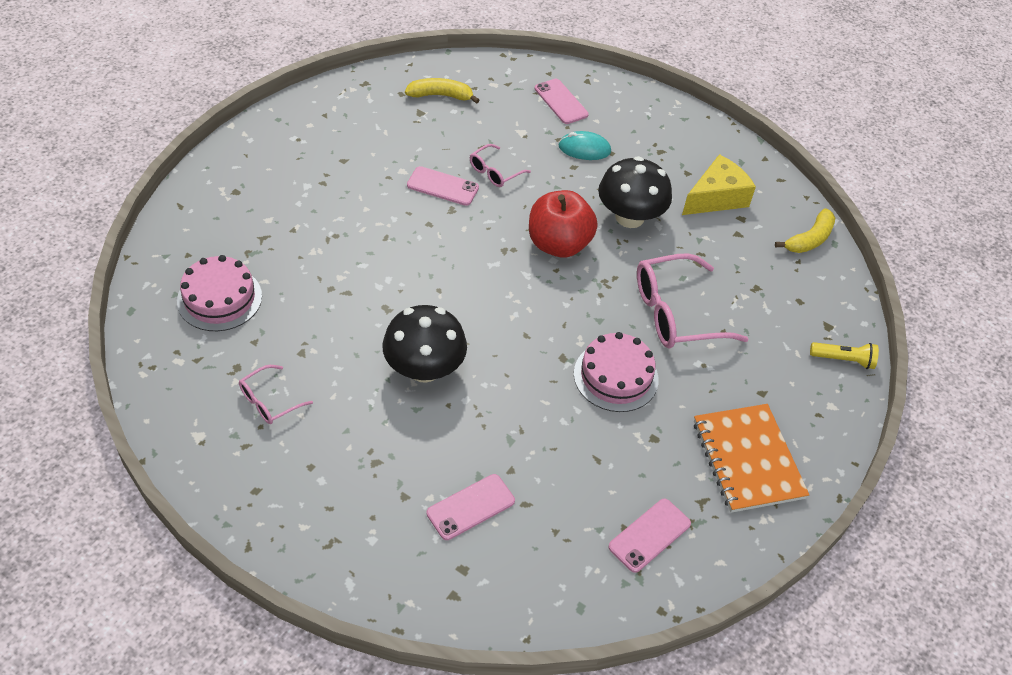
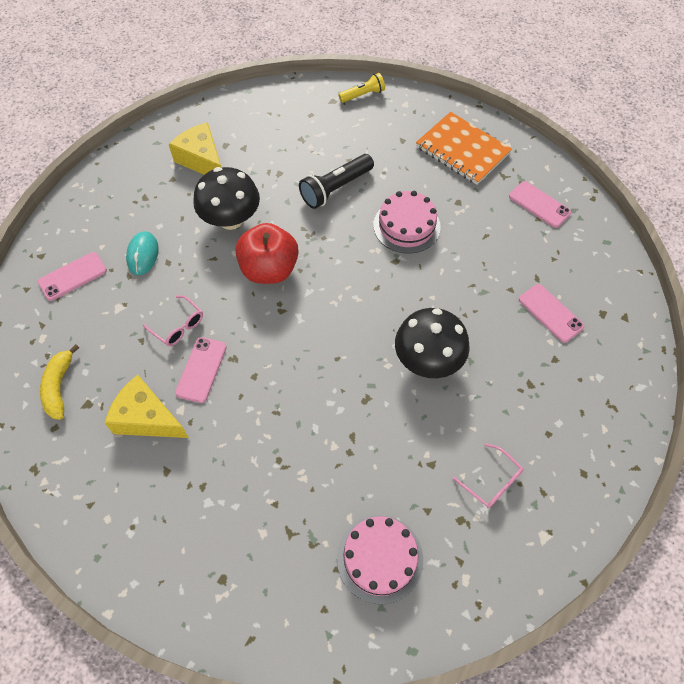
camera: 90 degrees left, 10 degrees up
(398, 149) = (147, 418): none -> yellow cheese
(675, 313) = (335, 188): pink glasses -> black flashlight
(747, 459) = (462, 150): orange notebook -> orange notebook turned 60 degrees clockwise
(809, 239) = (245, 105): yellow banana -> none
(843, 360) = (363, 95): yellow flashlight -> yellow flashlight turned 60 degrees clockwise

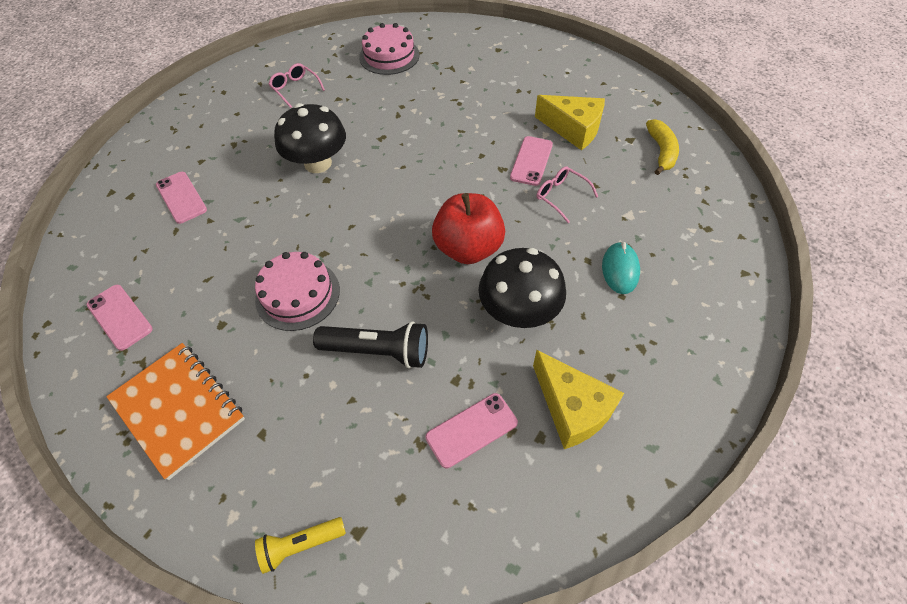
camera: 175 degrees left, 5 degrees down
(73, 276) = (694, 247): pink phone -> pink phone (471, 430)
(335, 188) = (378, 351): black flashlight -> black flashlight turned 45 degrees clockwise

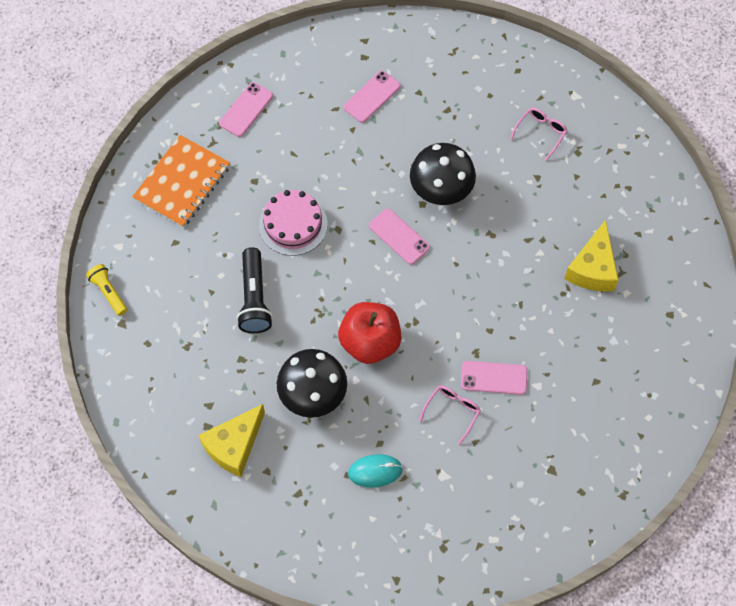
camera: 75 degrees right, 10 degrees up
(389, 56) = (622, 205): pink cake -> none
(471, 430) = (204, 378): pink phone -> pink phone (399, 236)
(573, 129) = (552, 412): yellow cheese -> yellow cheese (592, 268)
(661, 151) = (541, 502): yellow banana -> none

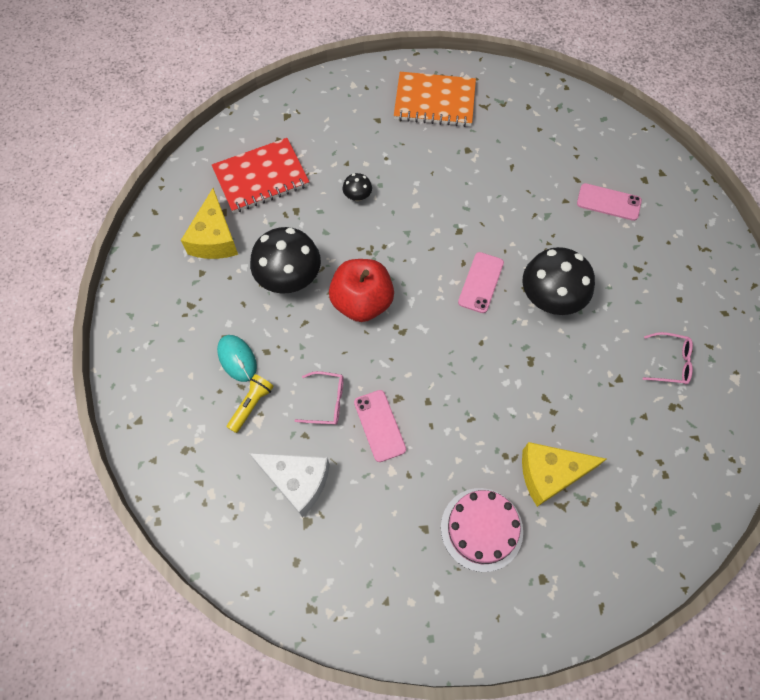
camera: 65 degrees right, 0 degrees up
(108, 292) = (309, 96): yellow flashlight -> yellow flashlight (251, 405)
(185, 376) = (261, 177): none -> red notebook
(234, 445) = (214, 238): yellow cheese -> yellow cheese turned 105 degrees counterclockwise
(246, 109) = (531, 115): pink phone -> none
(254, 298) = (357, 196): black flashlight -> black mushroom
(293, 224) = (443, 195): pink cake -> pink cake (481, 529)
(514, 464) = (297, 481): none -> white cheese

